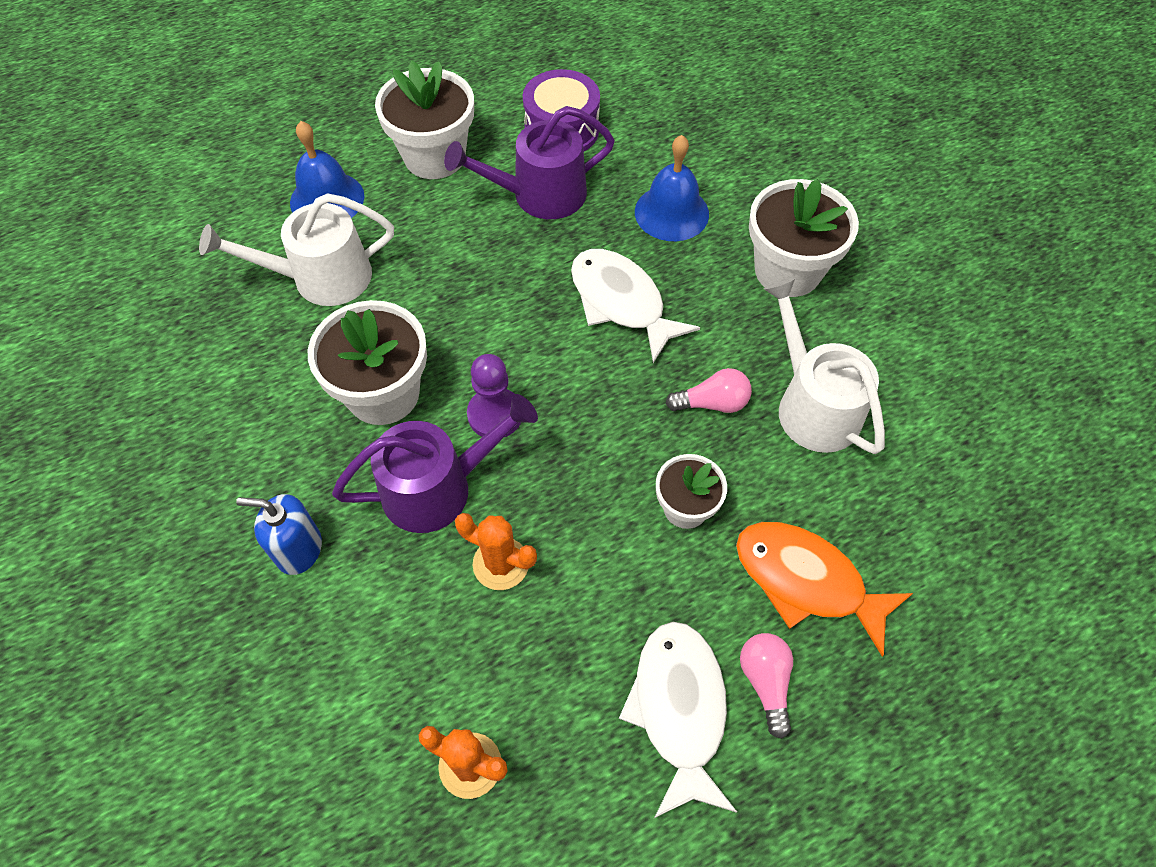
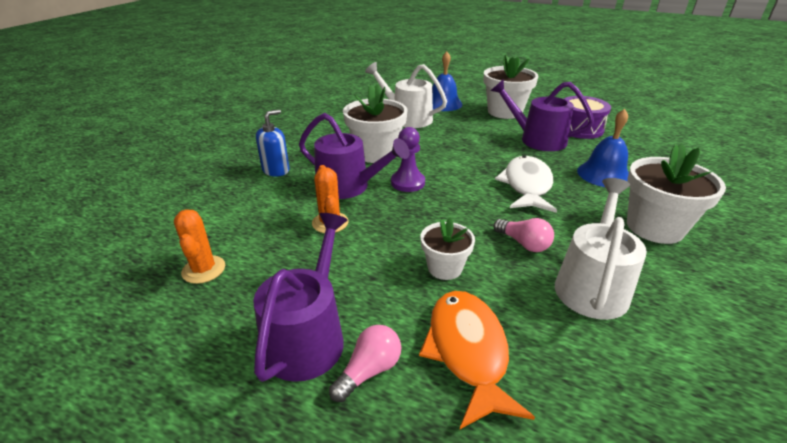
camera: 50 degrees right, 25 degrees down
(299, 549) = (276, 170): blue soap dispenser -> blue soap dispenser turned 75 degrees clockwise
(679, 710) = (308, 336): white fish -> purple watering can

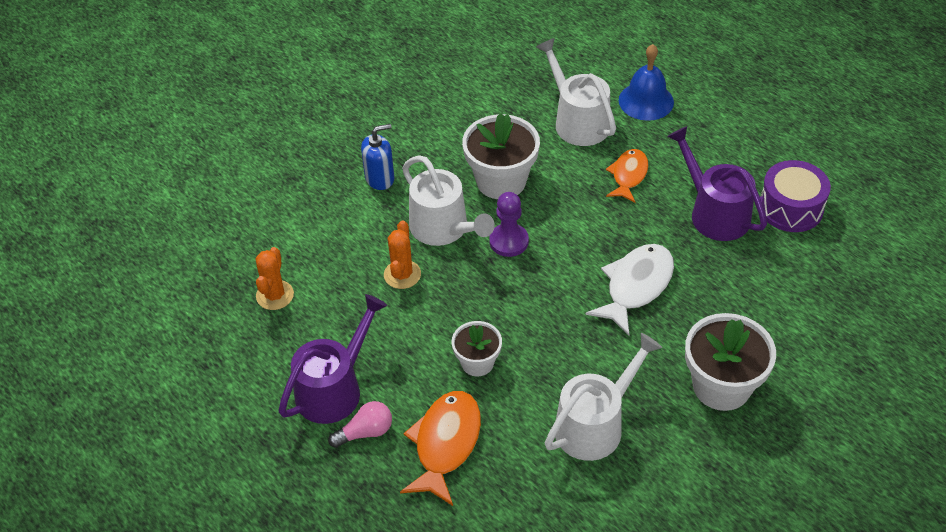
camera: 25 degrees right, 15 degrees up
(348, 187) = (443, 228): purple watering can -> white watering can
(464, 134) = (628, 175): none -> orange fish
(505, 112) = (718, 143): white flower pot -> none
(523, 243) = (570, 360): pink light bulb -> none
(604, 174) = (741, 297): blue bell -> none

